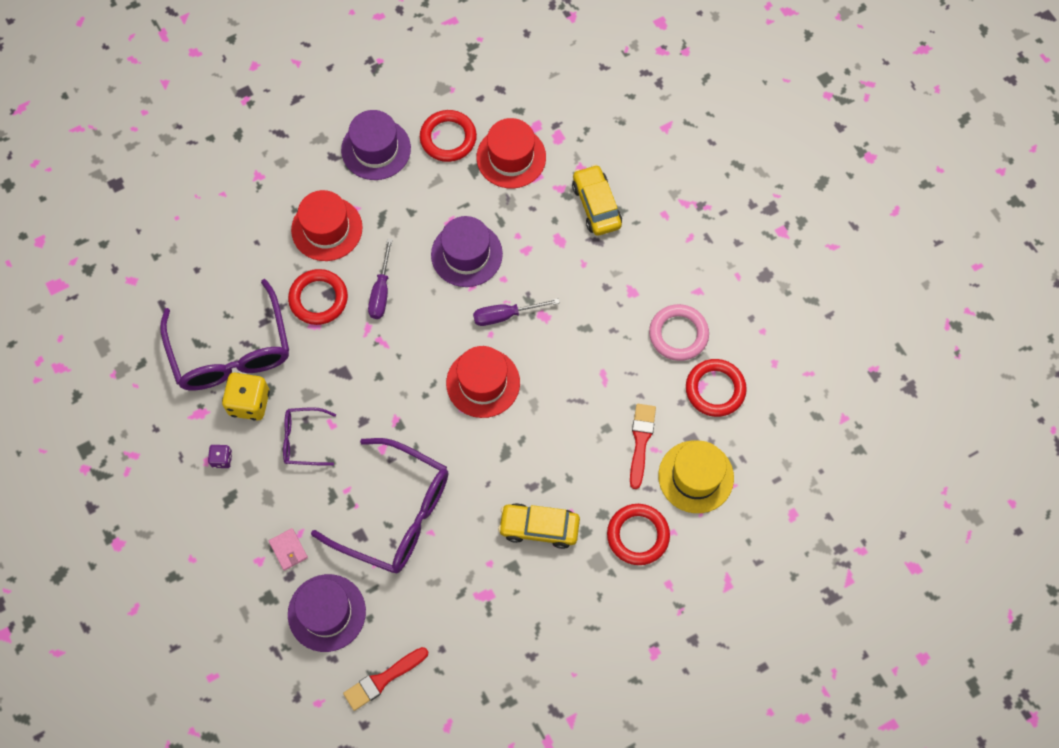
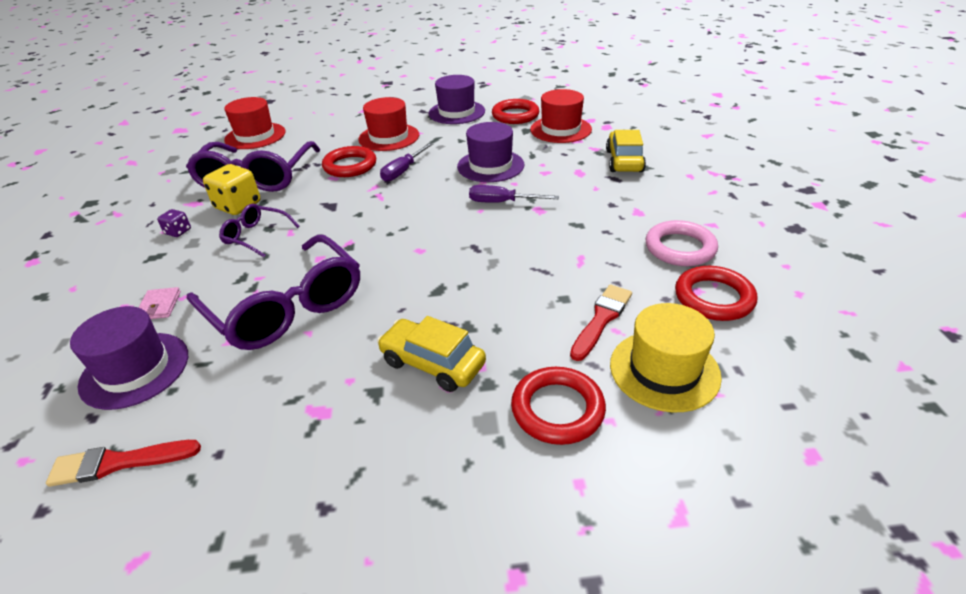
camera: 25 degrees right, 30 degrees down
(483, 383) = (451, 237): red hat -> red hat (255, 136)

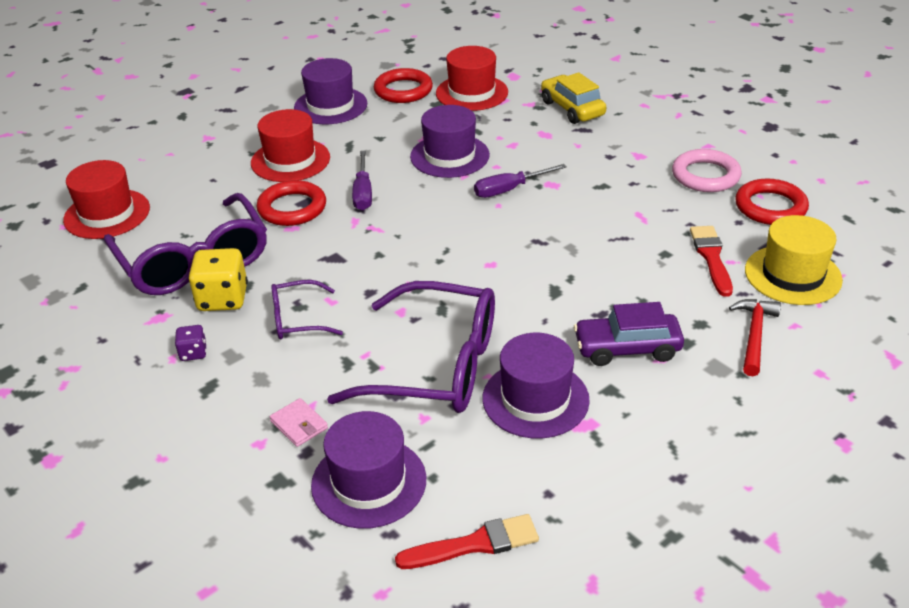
camera: 35 degrees left, 0 degrees up
(119, 462) = (474, 544): red brush -> red brush turned 150 degrees counterclockwise
(313, 368) = (535, 399): none -> purple hat
(432, 363) = (627, 348): yellow car -> purple car
(557, 409) = (754, 335): red ring -> red hammer

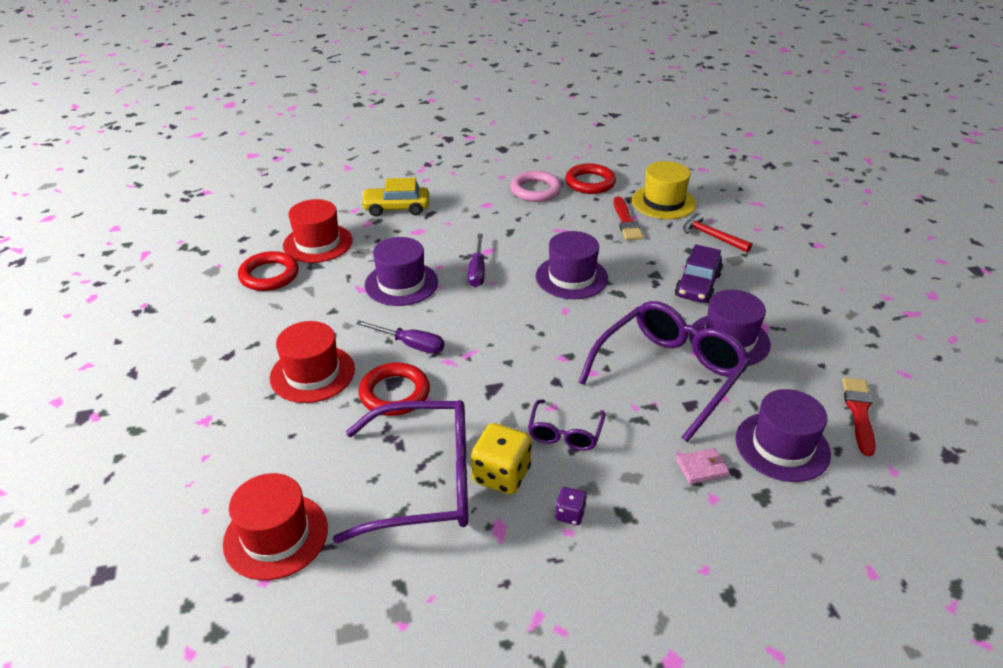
camera: 65 degrees left, 0 degrees up
(330, 106) = (244, 323): purple hat -> purple hat (571, 277)
(711, 258) = (626, 221): red brush -> red brush turned 120 degrees counterclockwise

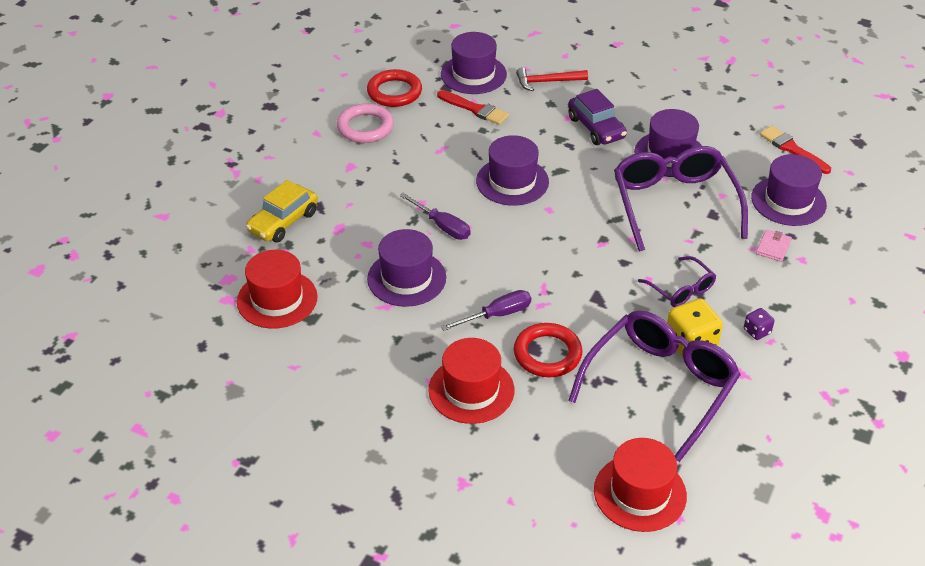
camera: 50 degrees left, 5 degrees up
(269, 275) = (291, 354): red ring -> none
(663, 202) = (473, 74): yellow hat -> purple hat

